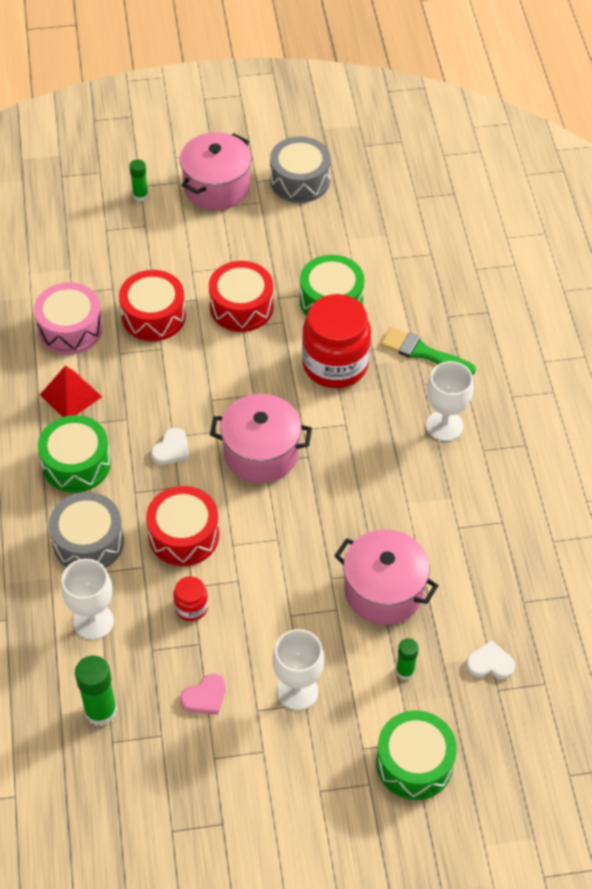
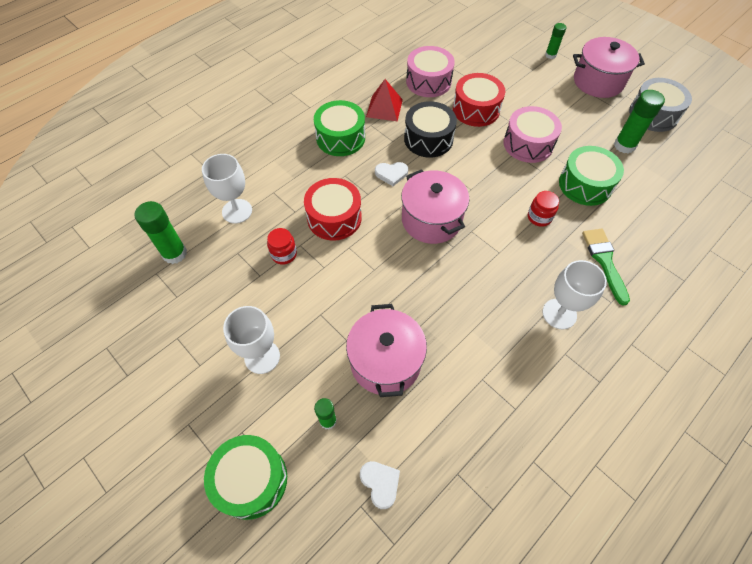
camera: 55 degrees right, 5 degrees up
(88, 542) = (291, 175): grey drum -> none
(154, 385) = (428, 139): none -> black drum
(205, 697) = (221, 303): pink heart -> none
(241, 307) = (528, 144): red drum -> pink drum
(315, 234) = (624, 145): none -> green glue stick
(335, 364) = (539, 217): red jar -> red jar, size x0.45

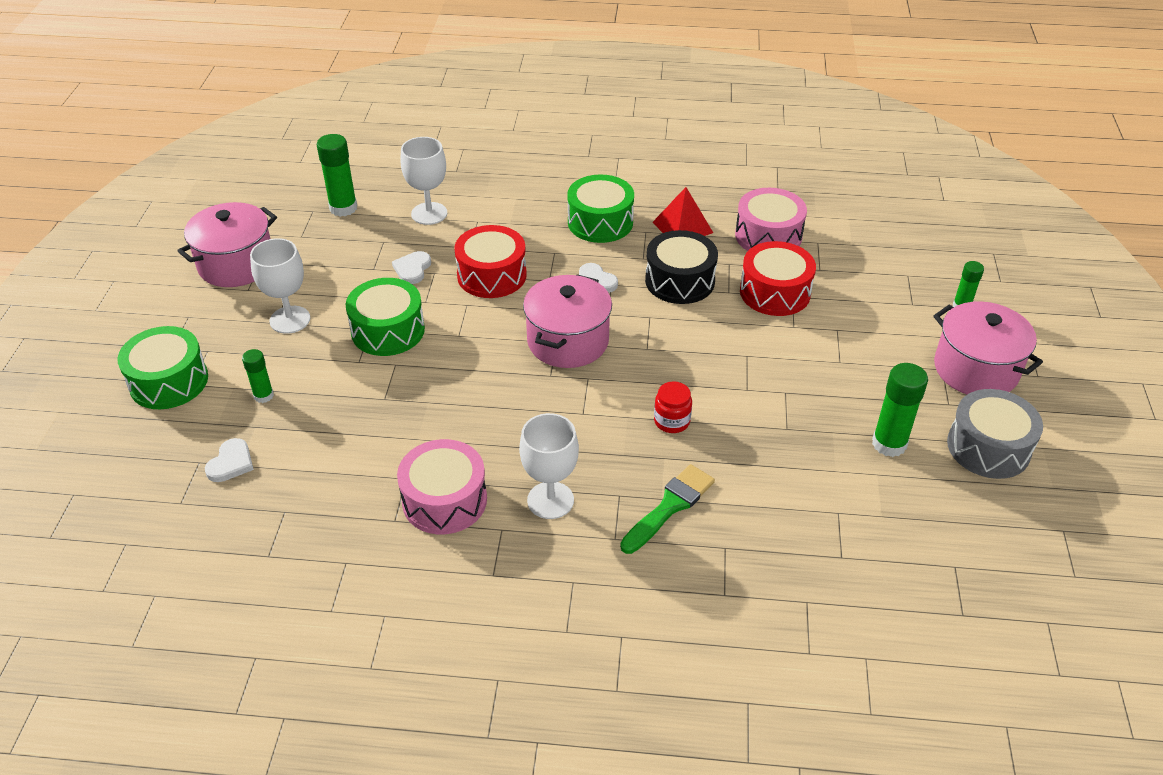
camera: 50 degrees right, 15 degrees down
(284, 254) = (412, 269): red jar -> white heart
(385, 361) = (360, 399): pink pot -> pink pot (236, 264)
(528, 144) = (776, 359): pink drum -> pink drum (444, 500)
(585, 185) = (772, 437): green drum -> green drum (388, 330)

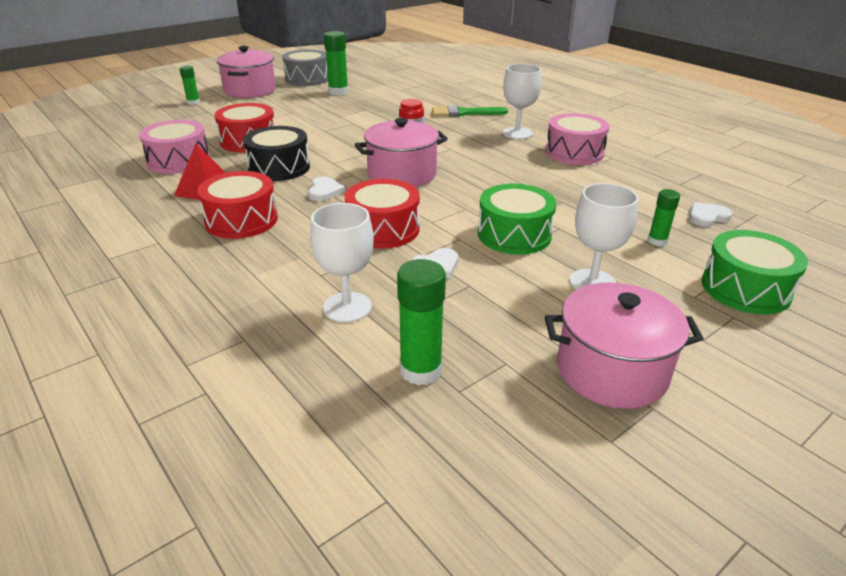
camera: 135 degrees left, 10 degrees down
(600, 222) = (241, 220): green drum -> red drum

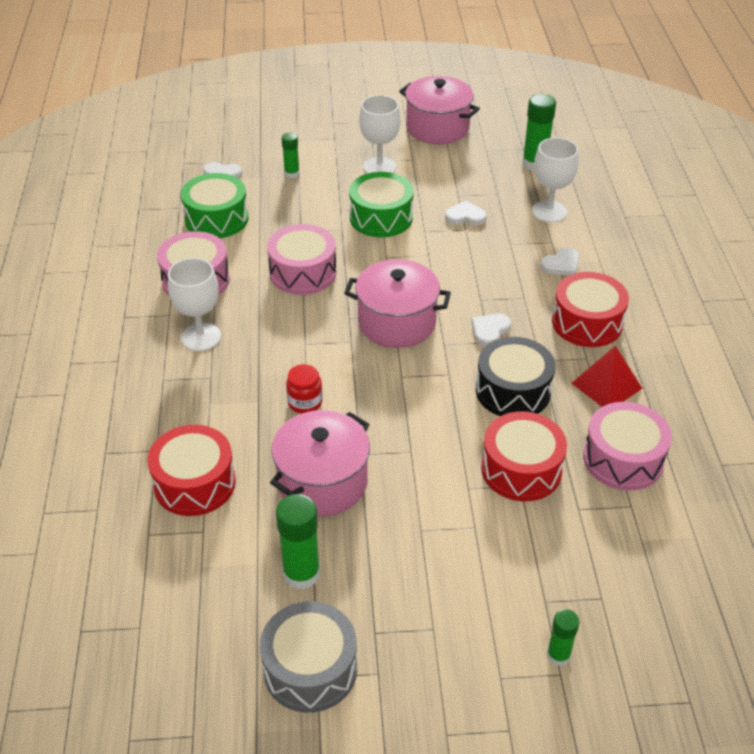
camera: 145 degrees left, 10 degrees up
(250, 90) = (440, 664): pink pot -> pink pot (322, 482)
(294, 257) = (561, 264): none -> white heart
(383, 229) = (474, 263): red drum -> red drum (194, 483)
(464, 113) = (200, 410): green brush -> none
(512, 178) = (303, 272): none -> pink drum
(745, 289) = (298, 130): green drum -> green drum (216, 219)

